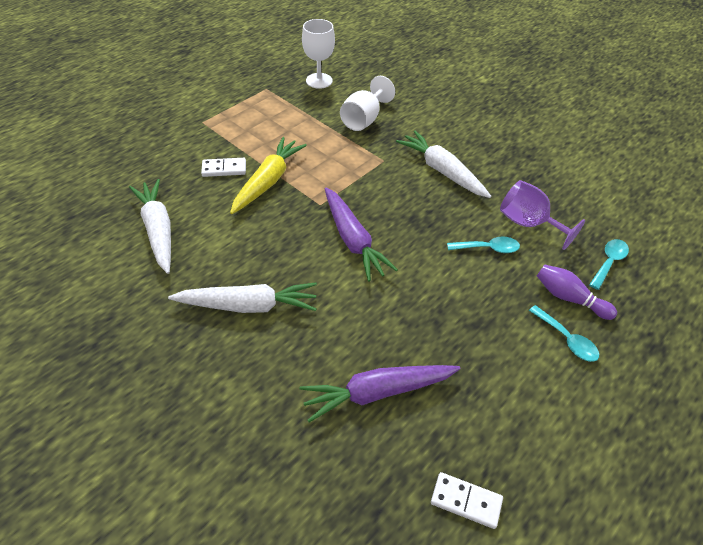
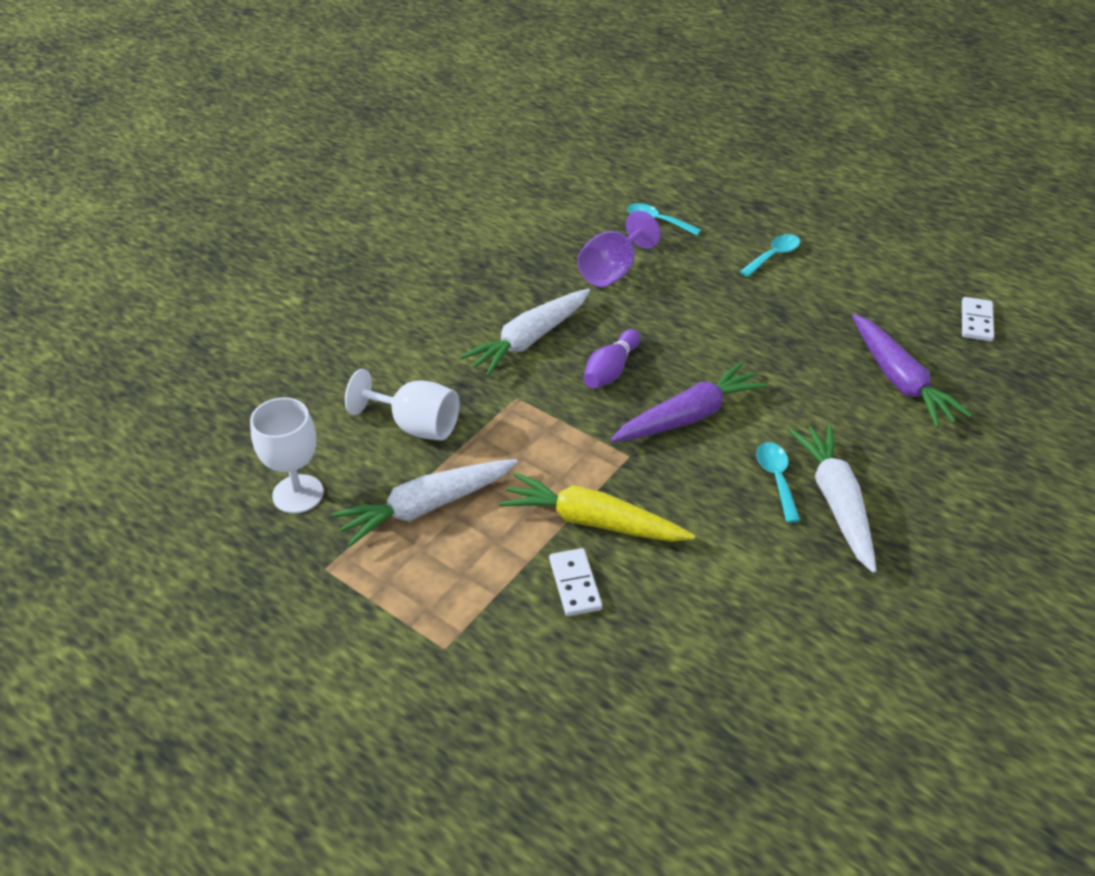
camera: 95 degrees left, 5 degrees down
(158, 230) = (740, 638): white carrot -> white carrot (426, 507)
(488, 248) = (664, 303): turquoise spoon -> turquoise spoon (776, 478)
(569, 298) = (718, 250): purple bowling pin -> purple bowling pin (610, 370)

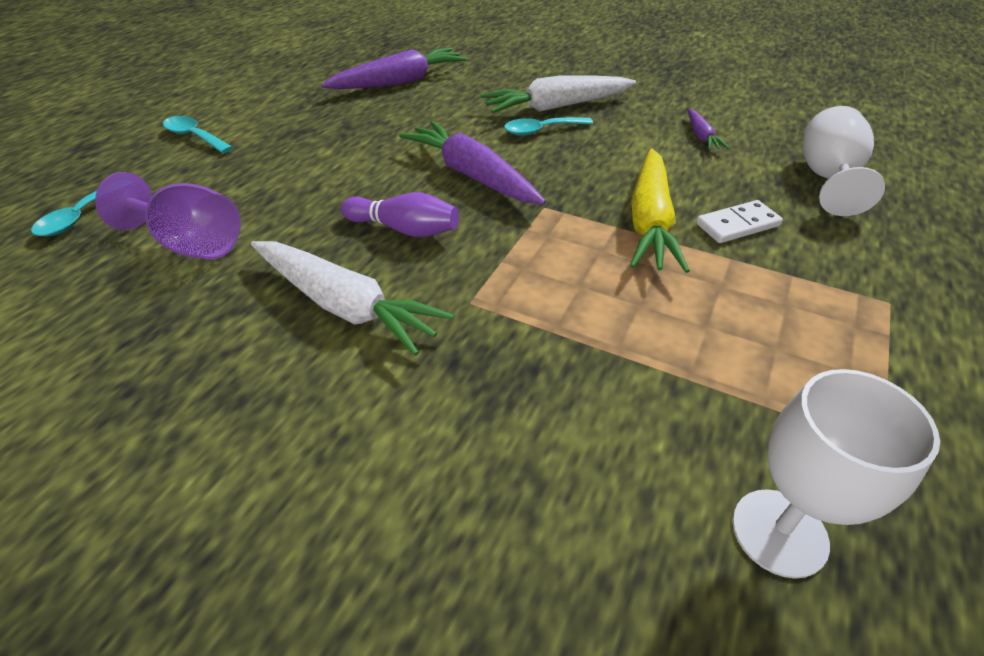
camera: 100 degrees left, 0 degrees up
(415, 426) = (559, 401): white goblet -> white goblet (827, 178)
(426, 507) = (708, 356): white carrot -> none
(756, 618) = (701, 136): none -> purple carrot
(976, 321) = (320, 54): white domino -> none

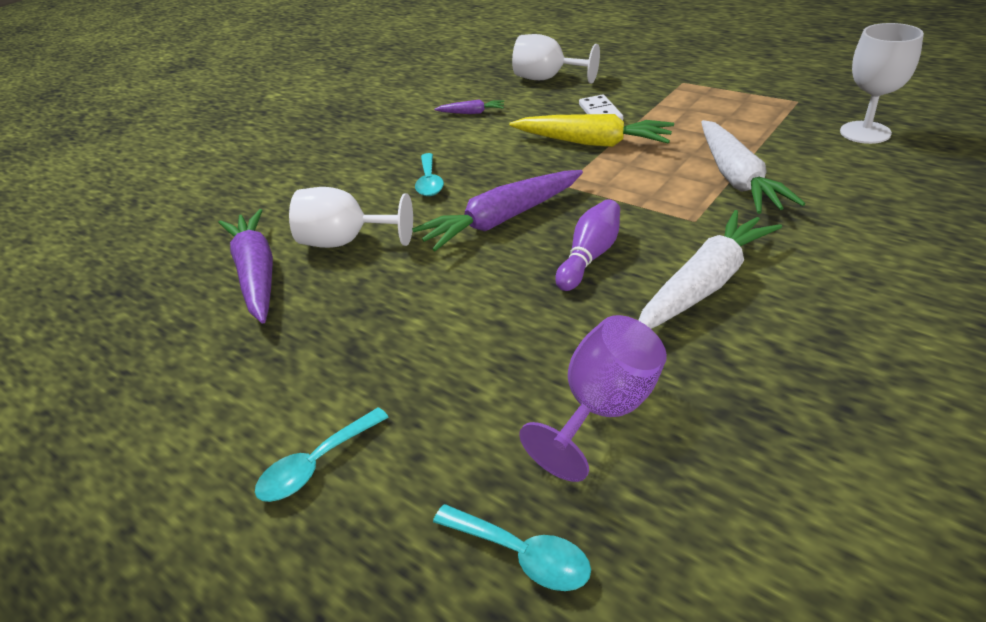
camera: 75 degrees left, 5 degrees down
(440, 107) = (346, 241): none -> white goblet
(557, 107) = (385, 172): white carrot -> white carrot (737, 178)

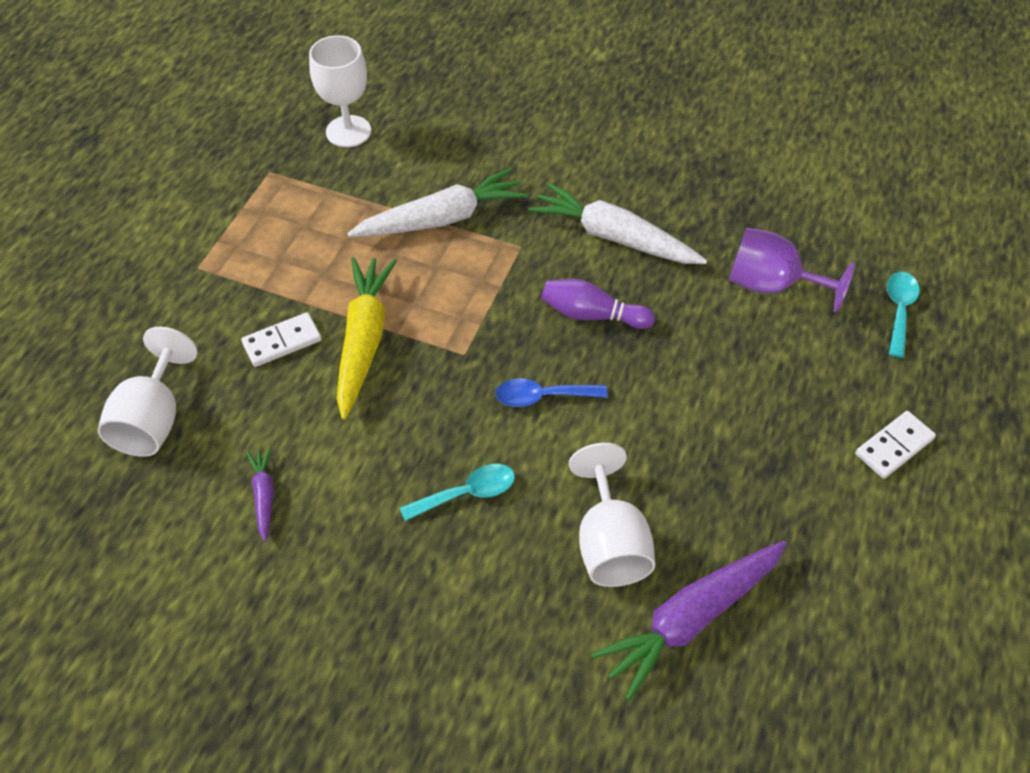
camera: 110 degrees left, 15 degrees up
(316, 465) = (894, 446): turquoise spoon -> white domino
(502, 220) = (542, 396): purple carrot -> blue spoon

